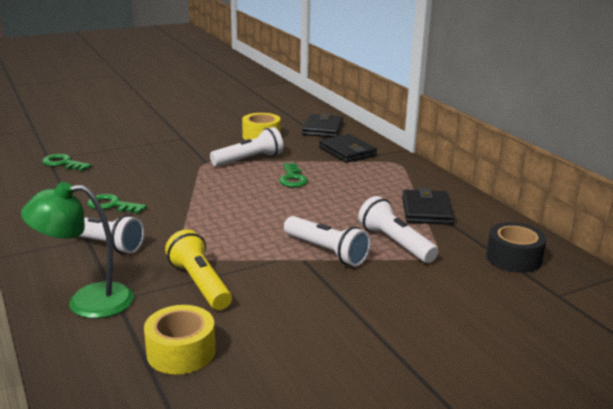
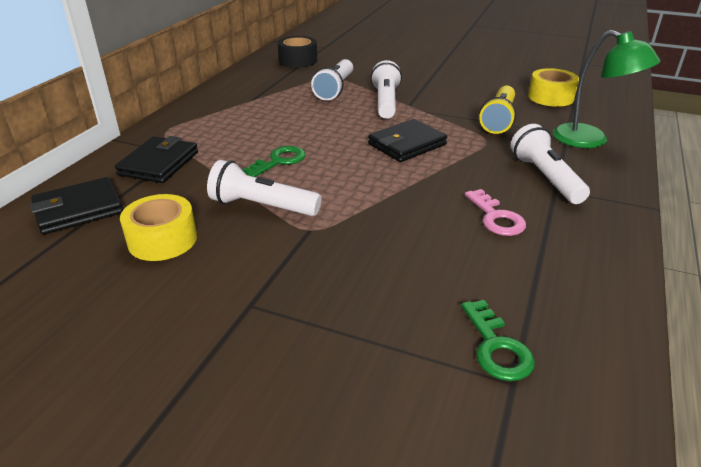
camera: 130 degrees left, 10 degrees up
(112, 205) = (496, 218): green key -> pink key
(426, 211) = (264, 94): black wallet -> black wallet (407, 144)

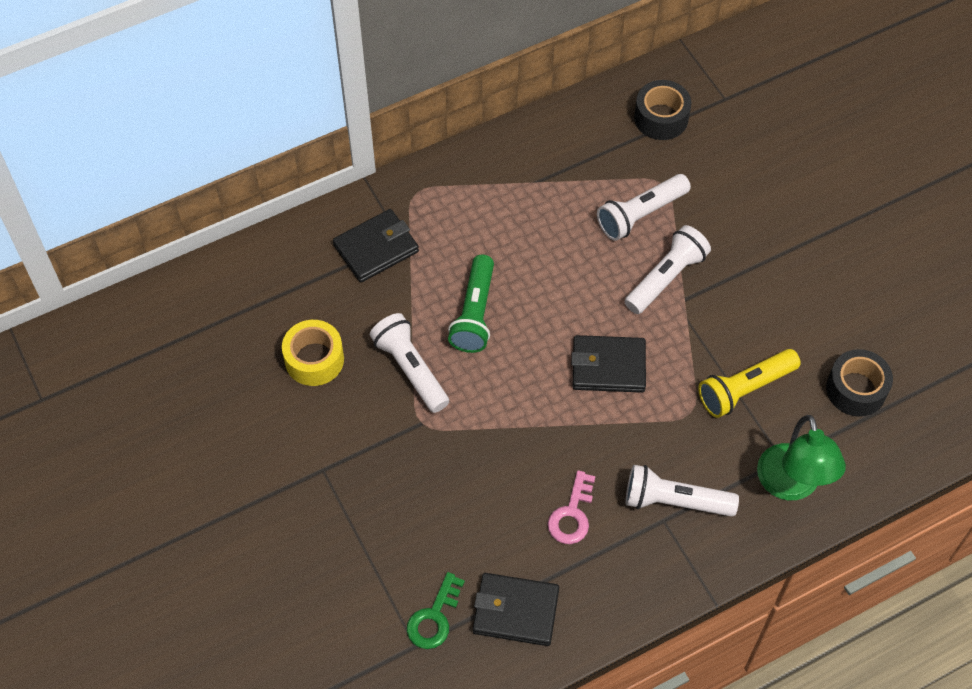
camera: 40 degrees right, 25 degrees up
(78, 209) = (280, 277): black wallet -> black wallet (515, 611)
(279, 161) = (474, 314): green key -> green flashlight
(545, 177) = (674, 501): white flashlight -> white flashlight turned 105 degrees counterclockwise
(550, 97) = (856, 389): yellow tape -> black tape

